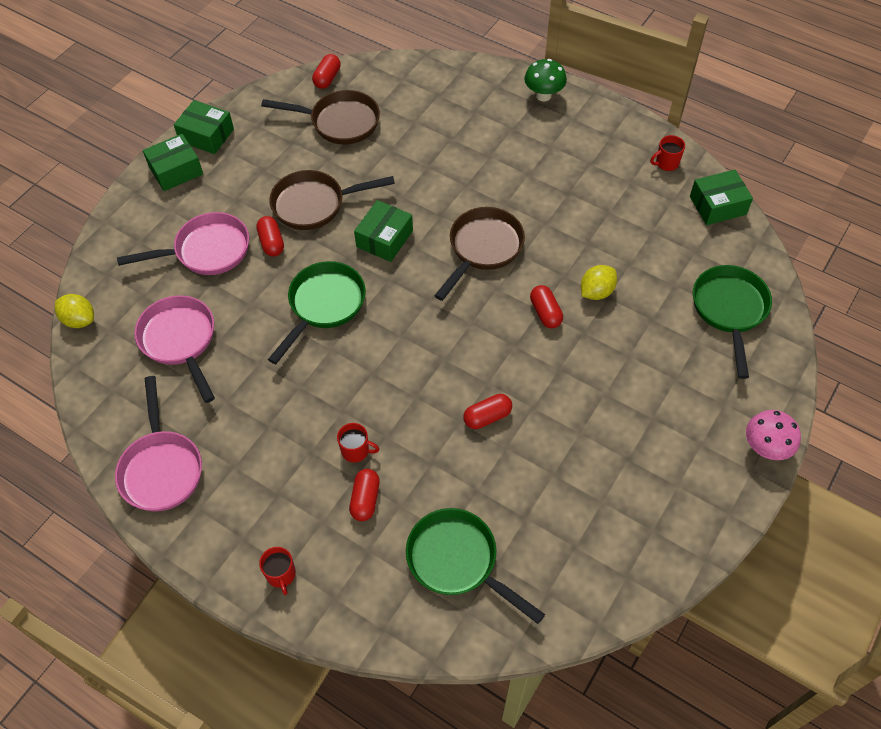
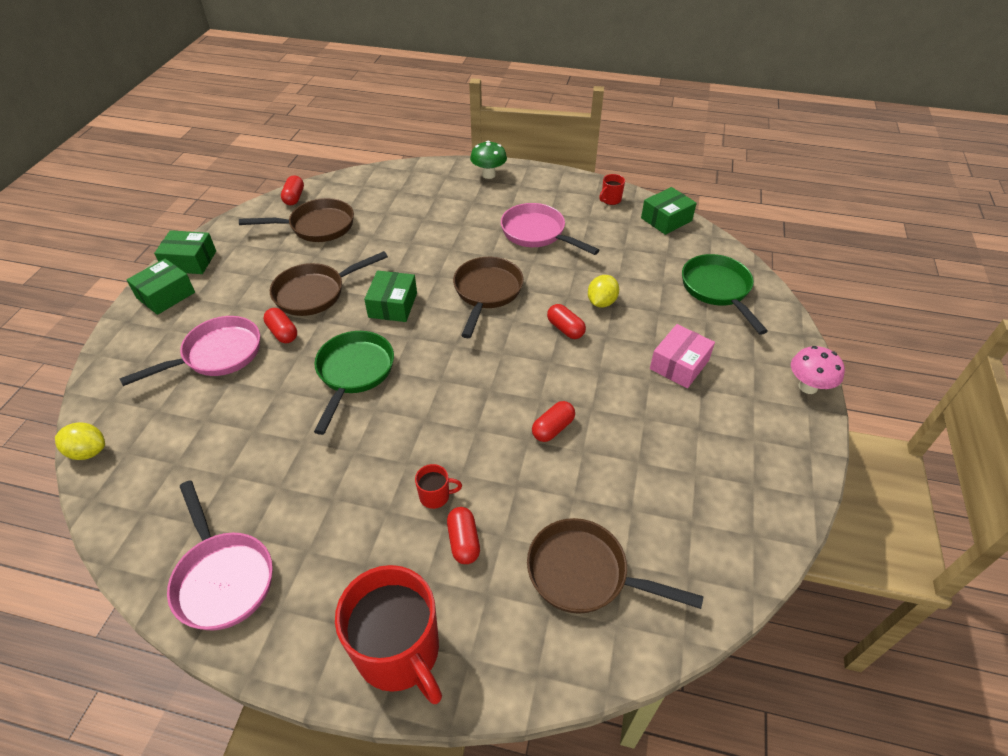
camera: 20 degrees left, 10 degrees down
(180, 341) = (210, 443): pink pan -> pink pan (537, 233)
(281, 575) = (399, 652): red mug -> red mug, size x2.38
(457, 561) = (585, 574): green pan -> brown pan
(643, 385) = (679, 364): none -> pink box

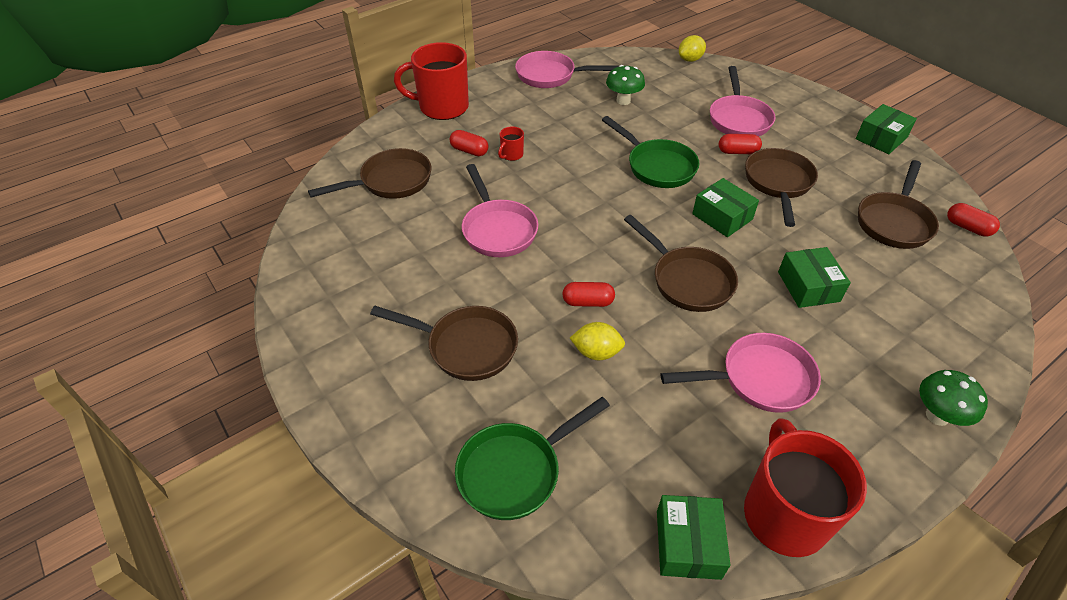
camera: 130 degrees right, 0 degrees up
(166, 295) = (837, 117): green box -> green box (808, 286)
(241, 462) = (623, 101): none -> green mushroom
(553, 428) = (498, 229): red capsule -> pink pan
(601, 302) = (596, 352): yellow lemon -> yellow lemon turned 60 degrees counterclockwise
(610, 200) = (784, 513): red mug -> red mug, size x2.38
(679, 364) = (466, 346): pink box -> brown pan
(717, 290) = (515, 471): green pan -> green pan turned 120 degrees clockwise
(808, 387) = (337, 419): pink mushroom -> none

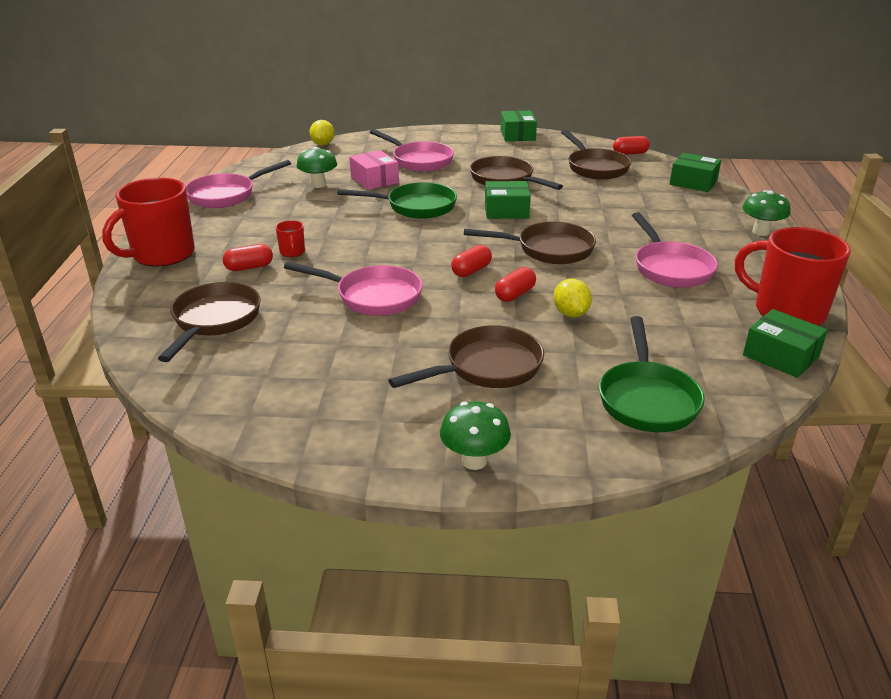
camera: 50 degrees left, 15 degrees down
(346, 406) = (474, 461): none -> green mushroom
(596, 352) = (570, 314): yellow lemon -> yellow lemon turned 60 degrees counterclockwise
(670, 119) = (374, 180): none -> pink box
(737, 152) = (451, 176): red capsule -> red capsule (471, 271)
(759, 379) = (670, 268): pink pan -> pink pan turned 135 degrees clockwise
(808, 286) = (612, 216): green box -> green box (693, 182)

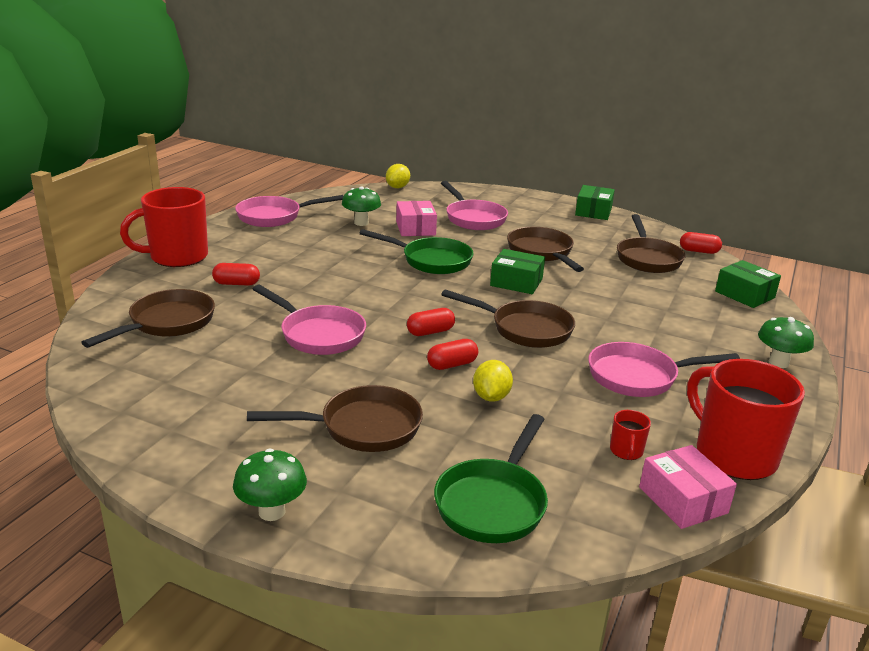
camera: 20 degrees right, 5 degrees down
(292, 252) = (284, 278): red mug -> red mug (626, 451)
(670, 268) = (639, 377): pink pan -> pink pan turned 75 degrees clockwise
(780, 356) = (683, 500): green box -> pink box

